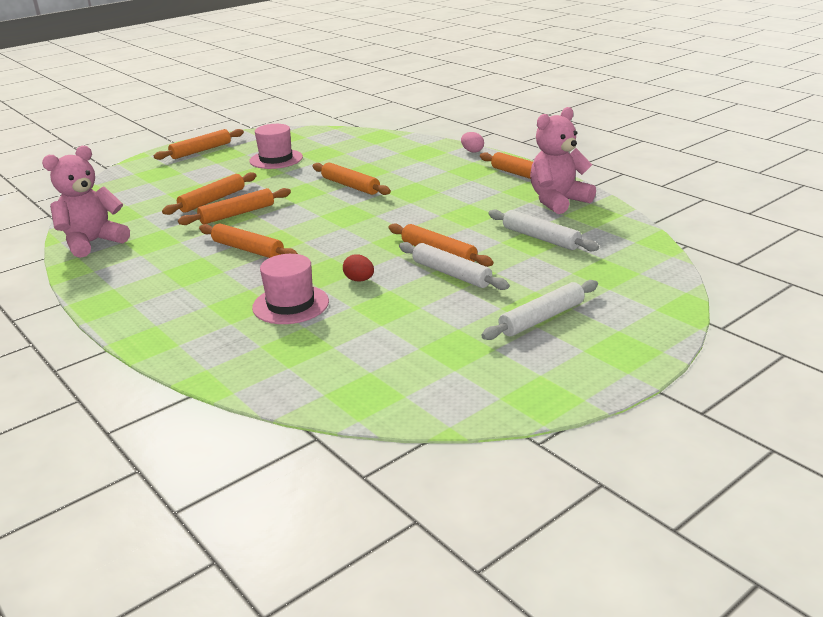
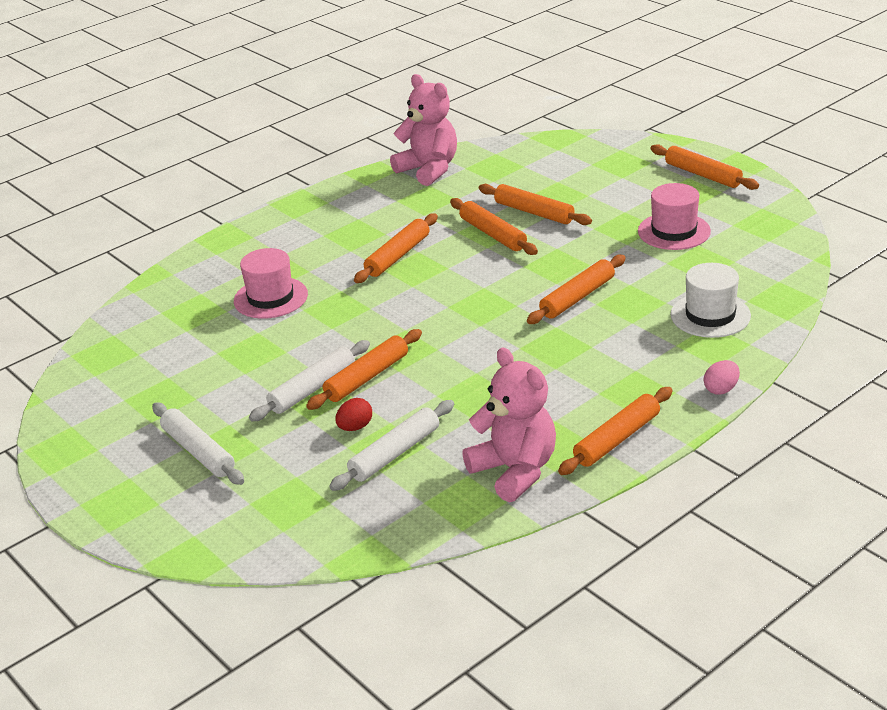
camera: 90 degrees right, 5 degrees up
(359, 280) = (312, 331): red egg -> red egg (355, 427)
(389, 152) = (710, 315): none -> white hat

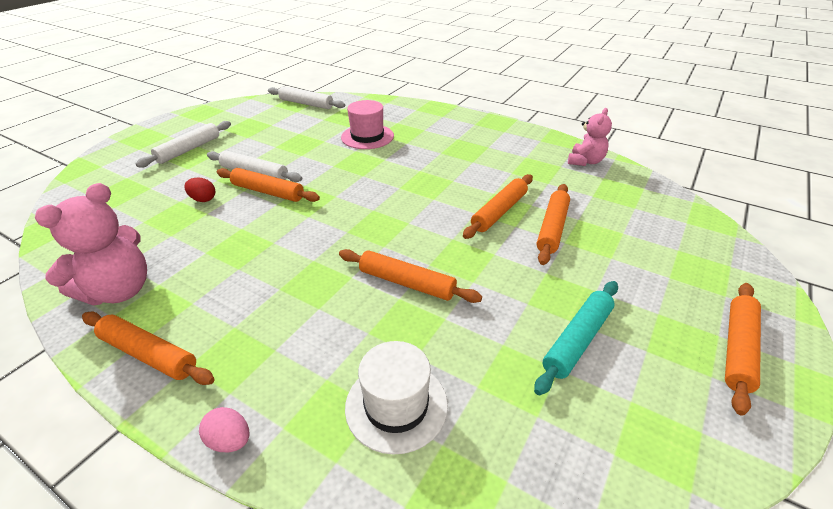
camera: 70 degrees right, 5 degrees up
(395, 453) = (165, 223): white rolling pin -> white rolling pin (306, 104)
(398, 256) = (442, 173): orange rolling pin -> none
(429, 170) = (585, 161): pink teddy bear -> pink teddy bear, size x0.64
(674, 231) = (577, 340): pink hat -> turquoise rolling pin

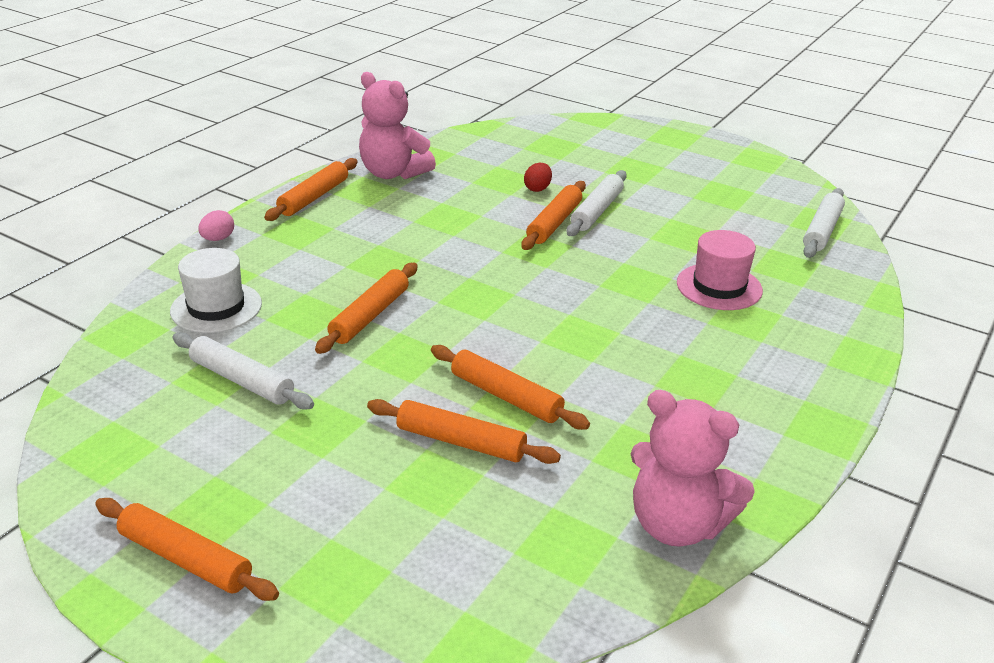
camera: 90 degrees right, 5 degrees down
(189, 149) = (650, 166): white rolling pin -> white rolling pin (242, 380)
(577, 340) = (248, 424): turquoise rolling pin -> none
(585, 161) = (677, 524): pink teddy bear -> pink teddy bear, size x1.57

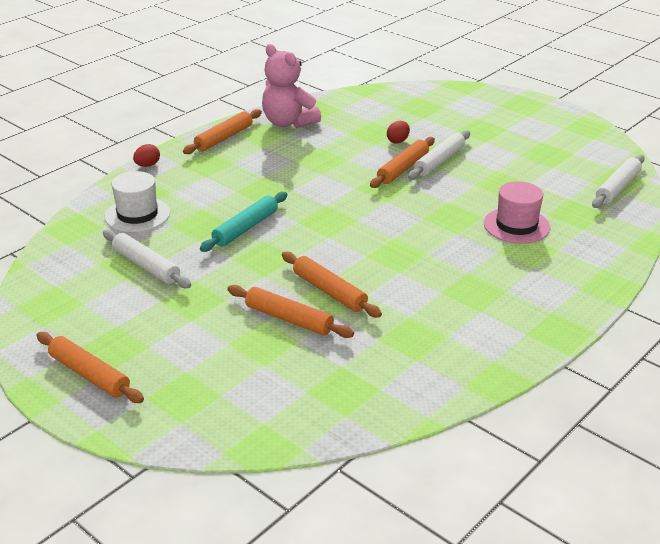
camera: 10 degrees right, 0 degrees up
(218, 239) = (147, 165): pink egg -> red egg
(370, 316) = (245, 228): orange rolling pin -> turquoise rolling pin
(677, 524) = (425, 385): pink teddy bear -> none

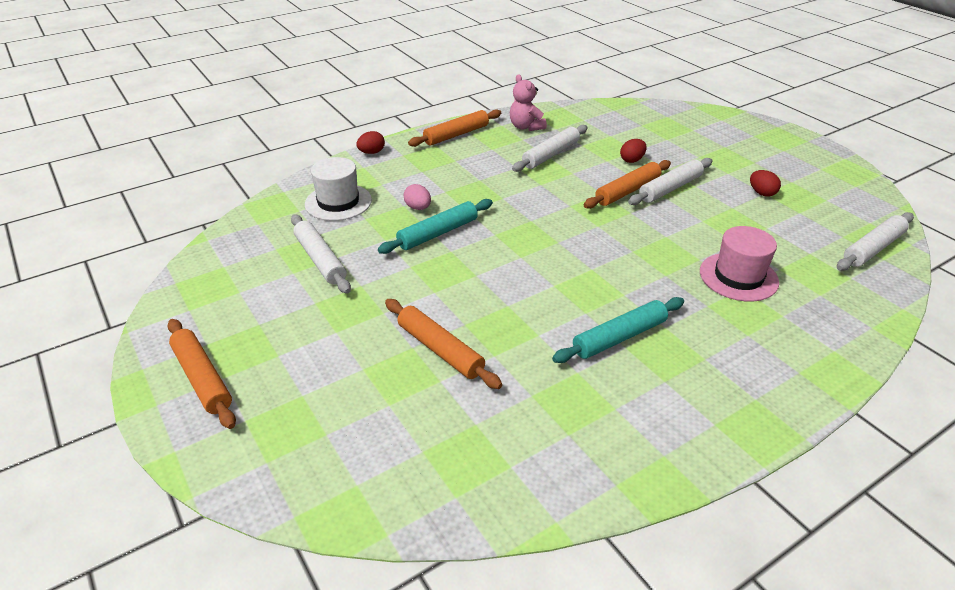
camera: 15 degrees right, 5 degrees up
(217, 209) = (418, 208): none -> pink egg
(288, 122) = (526, 127): pink teddy bear -> pink teddy bear, size x0.64
(322, 145) = (550, 155): none -> white rolling pin
(329, 291) = (497, 323): orange rolling pin -> none
(434, 286) = (619, 337): none -> turquoise rolling pin
(518, 155) = (761, 193): none -> red egg

